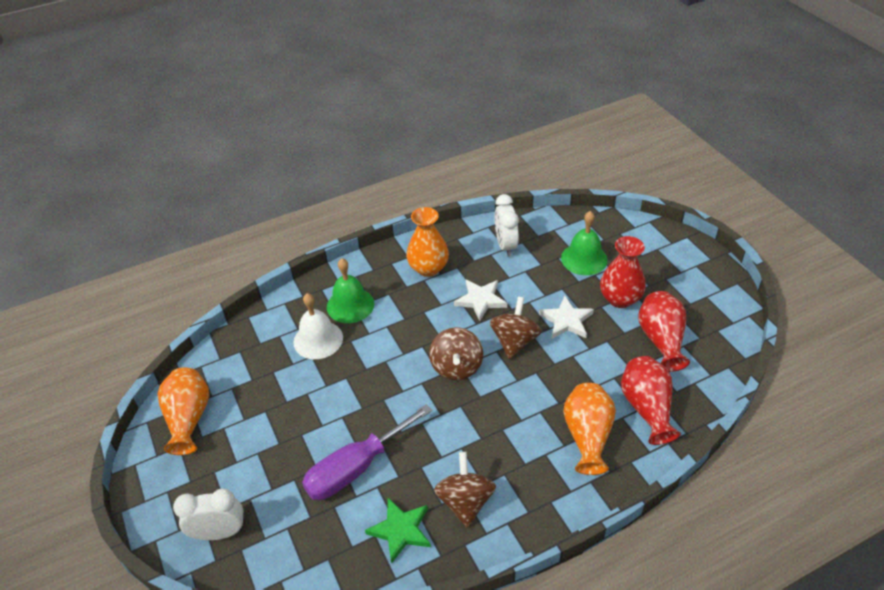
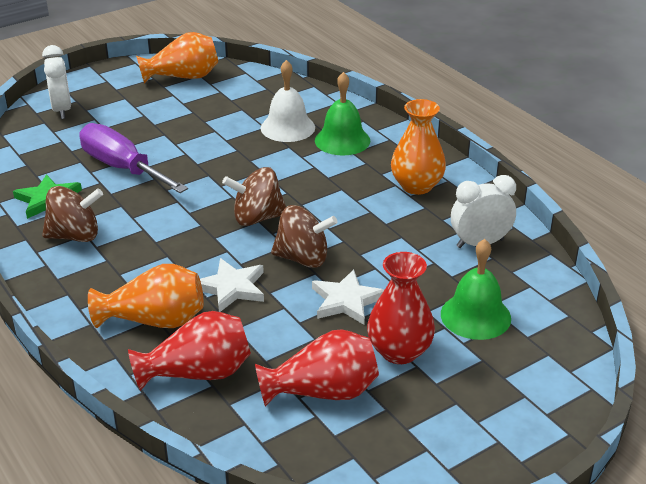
camera: 80 degrees right, 10 degrees down
(480, 300) = (369, 228): white star -> white star (231, 288)

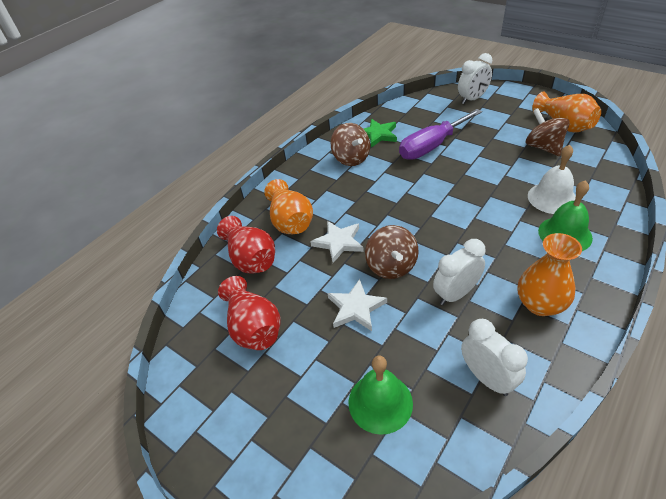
camera: 75 degrees right, 10 degrees up
(122, 168) = (431, 146): purple screwdriver -> purple screwdriver turned 150 degrees counterclockwise
(257, 218) = (422, 225): brown spinning top -> brown spinning top (543, 147)
(372, 228) = (456, 294): none -> white clock
(399, 351) = (312, 360): red vase -> none

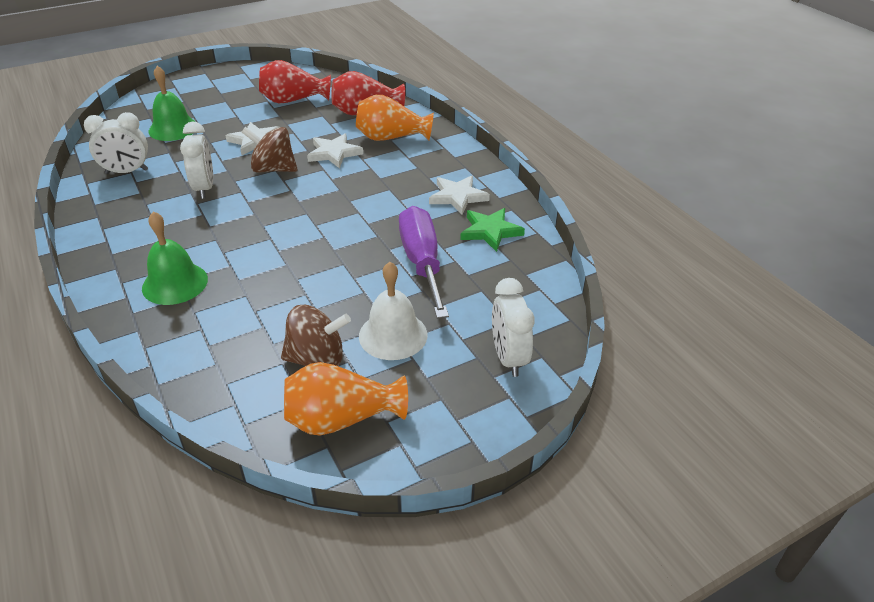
camera: 110 degrees right, 5 degrees down
(351, 158) = (457, 197): brown spinning top -> white star
(540, 304) = (137, 224): orange vase -> none
(552, 198) = (228, 307): white bell -> white bell (393, 335)

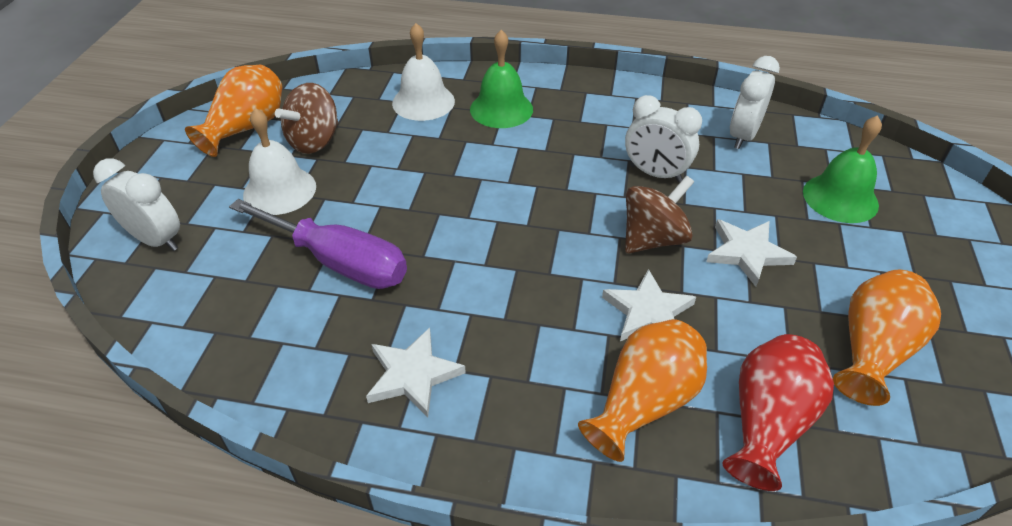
camera: 130 degrees right, 5 degrees up
(199, 332) = (423, 102): none -> white bell
(293, 100) = (872, 351): red vase -> orange vase
(490, 231) = (312, 355): green star -> none

